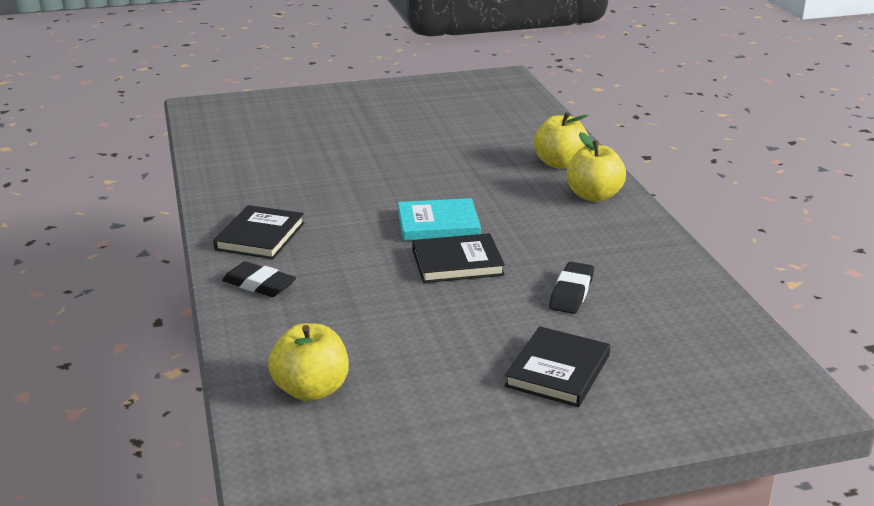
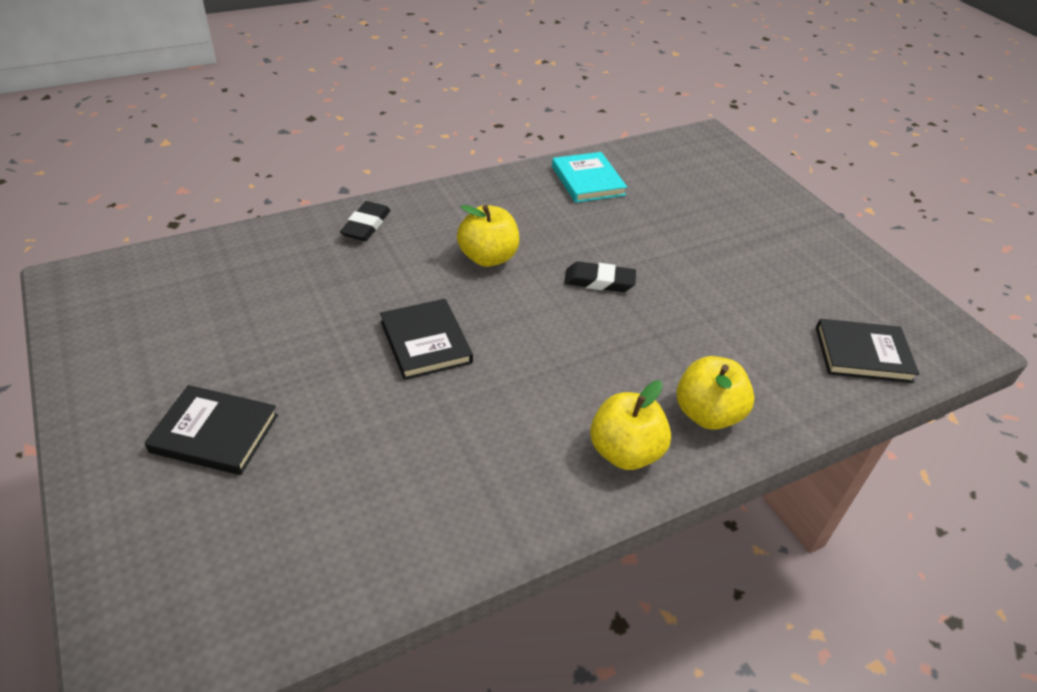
camera: 75 degrees right, 15 degrees up
(260, 236) = (452, 213): black book -> black book (863, 354)
(311, 390) = (200, 277): yellow apple -> yellow apple (488, 257)
(438, 224) = (507, 320): turquoise book -> turquoise book (587, 181)
(571, 293) = (372, 438): black eraser -> black eraser (599, 281)

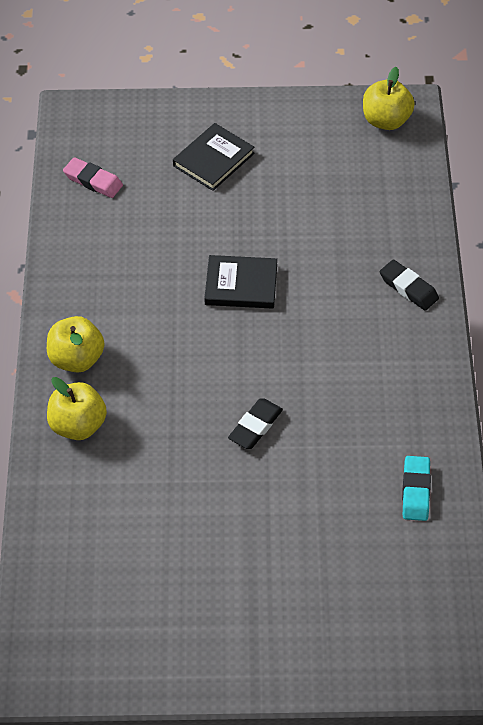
camera: 120 degrees right, 10 degrees up
(304, 566) = (93, 181): none -> pink eraser
(488, 257) = (324, 358): yellow apple -> yellow apple (386, 120)
(587, 181) = (415, 491): turquoise book -> turquoise eraser
(863, 354) = (70, 577): black book -> none

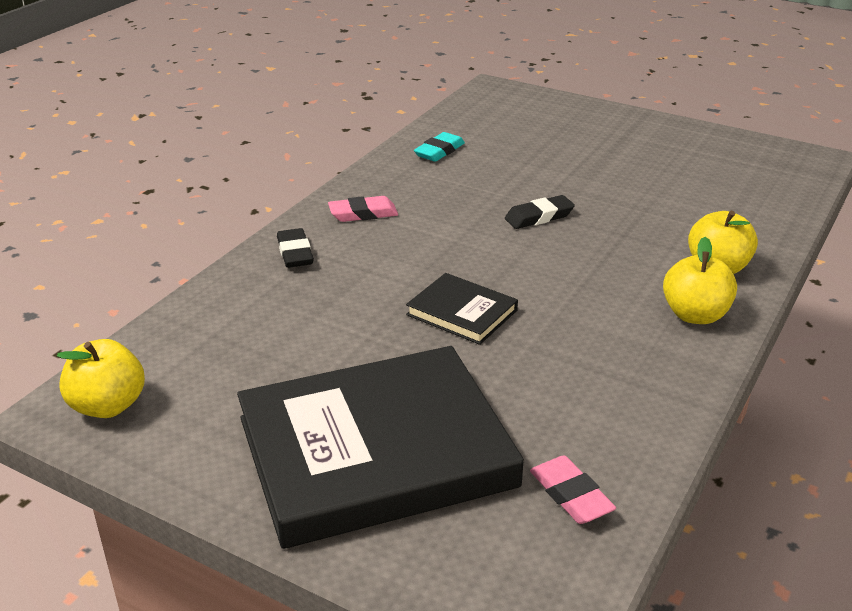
camera: 150 degrees left, 20 degrees down
(213, 159) = (376, 452): black book -> black book, size x2.25
(401, 359) = (363, 214): none -> pink eraser

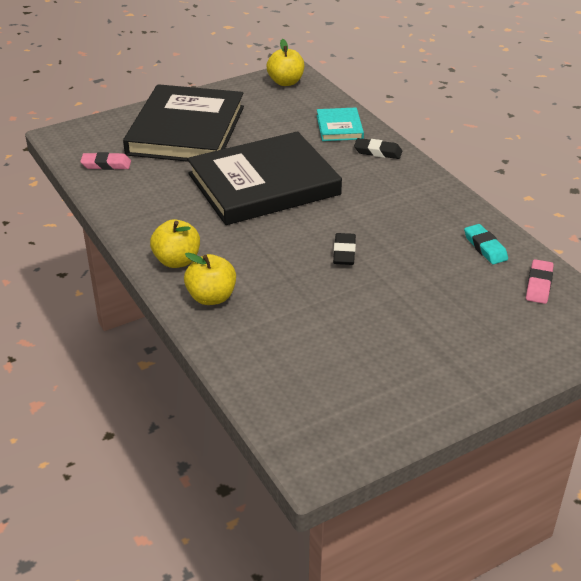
camera: 120 degrees right, 5 degrees up
(245, 301) = (339, 127): none -> turquoise book
(363, 214) = (408, 186): pink eraser -> pink eraser (538, 285)
(462, 312) = (264, 184): black book -> black book, size x2.25

